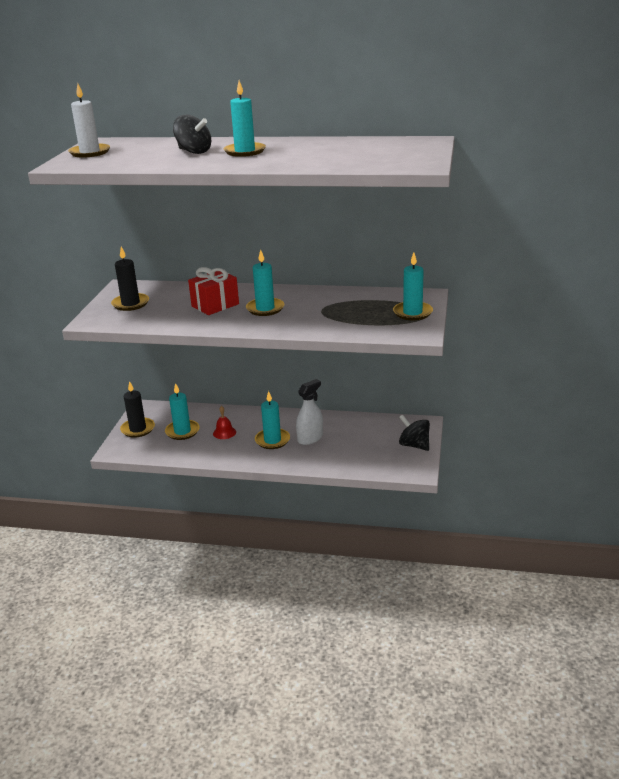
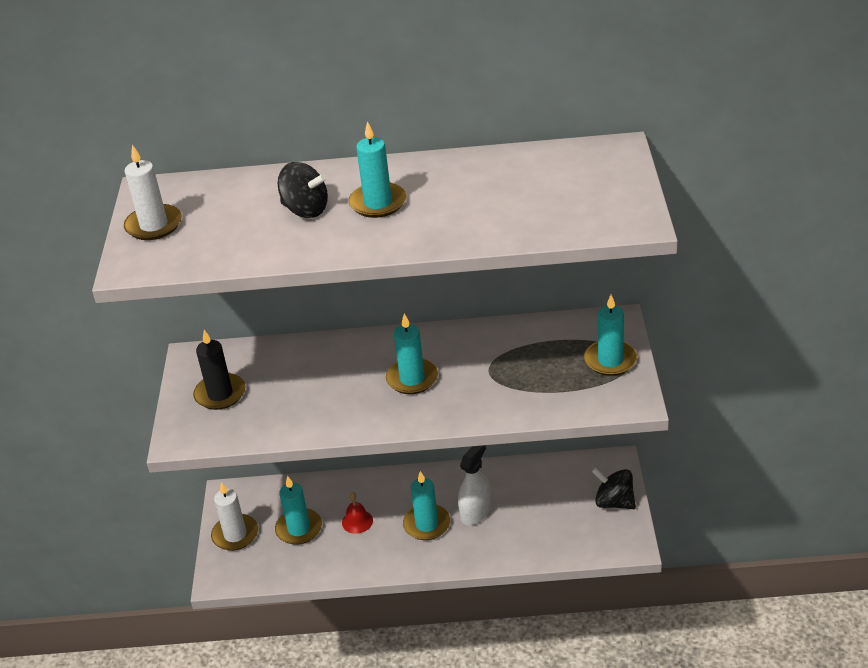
camera: 10 degrees left, 10 degrees up
(138, 429) = (235, 534): black candle -> white candle
(215, 305) = (340, 381): red gift -> none

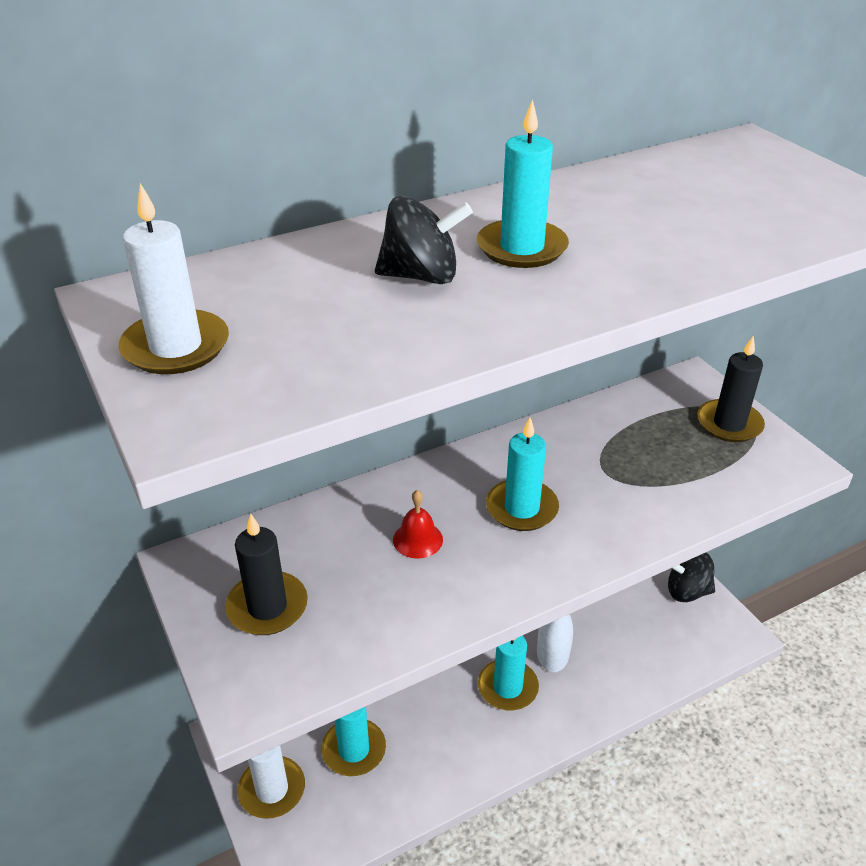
camera: 30 degrees left, 0 degrees up
(357, 521) = (422, 713): red bell -> red bell (417, 539)
(610, 360) = (729, 424): turquoise candle -> black candle

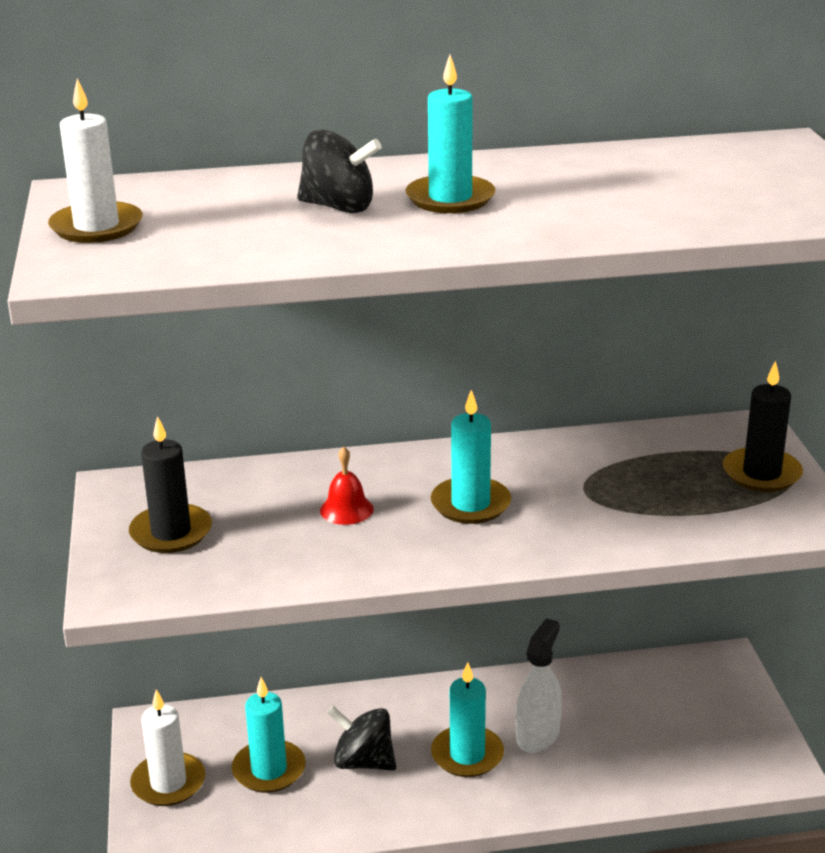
camera: 20 degrees right, 10 degrees down
(687, 591) = (740, 713): black spinning top -> black spinning top (363, 762)

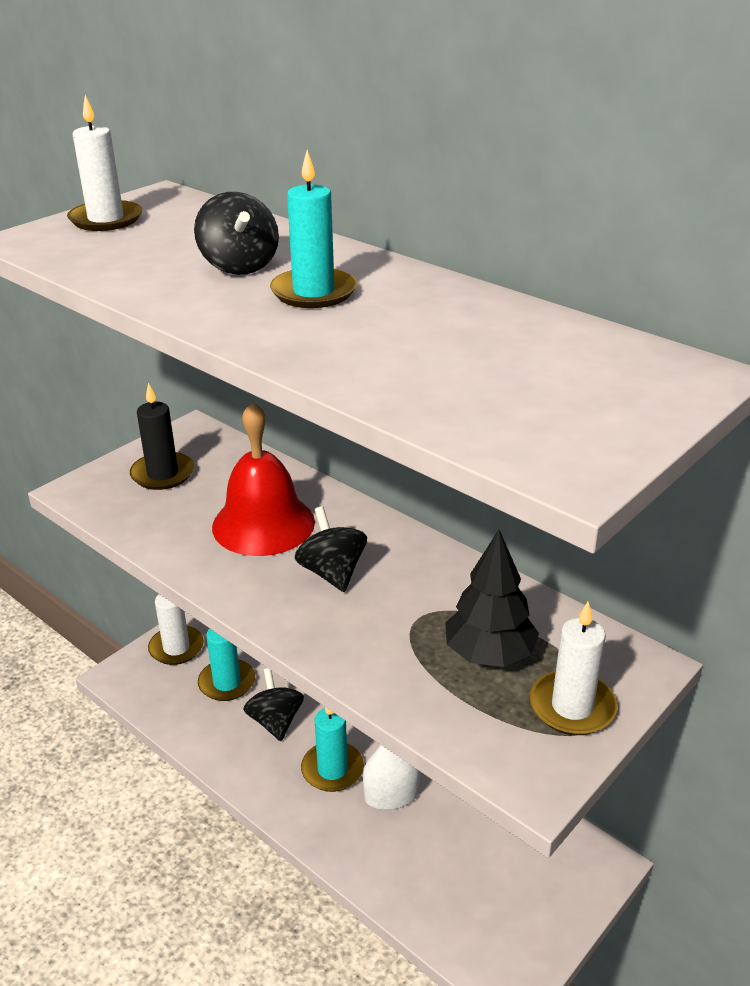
camera: 50 degrees right, 5 degrees up
(346, 509) = (263, 524): red bell -> red bell, size x2.25
(470, 504) = (332, 573): turquoise candle -> black spinning top
(666, 480) = (489, 654): none -> black tree
(761, 473) = (572, 707): black candle -> white candle

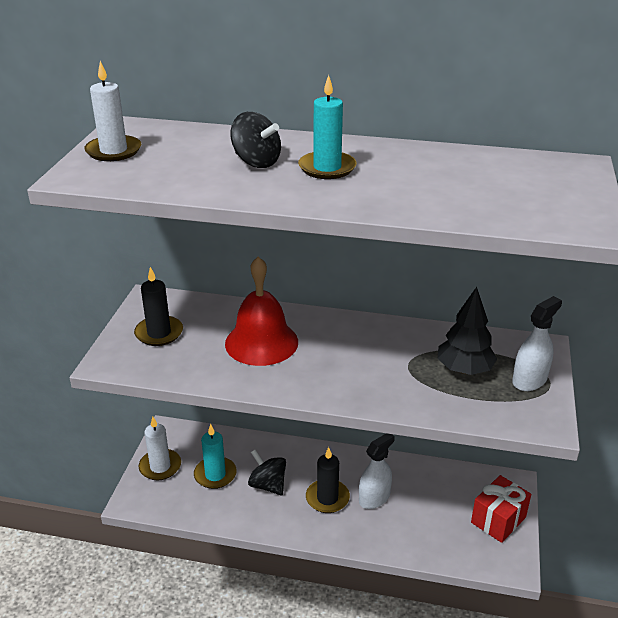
camera: 30 degrees left, 0 degrees up
(332, 573) = (334, 356): black spinning top -> none
(332, 769) = (327, 498): turquoise candle -> black candle
(539, 905) = (498, 520): none -> red gift
(572, 707) = (529, 380): white candle -> white spray bottle

